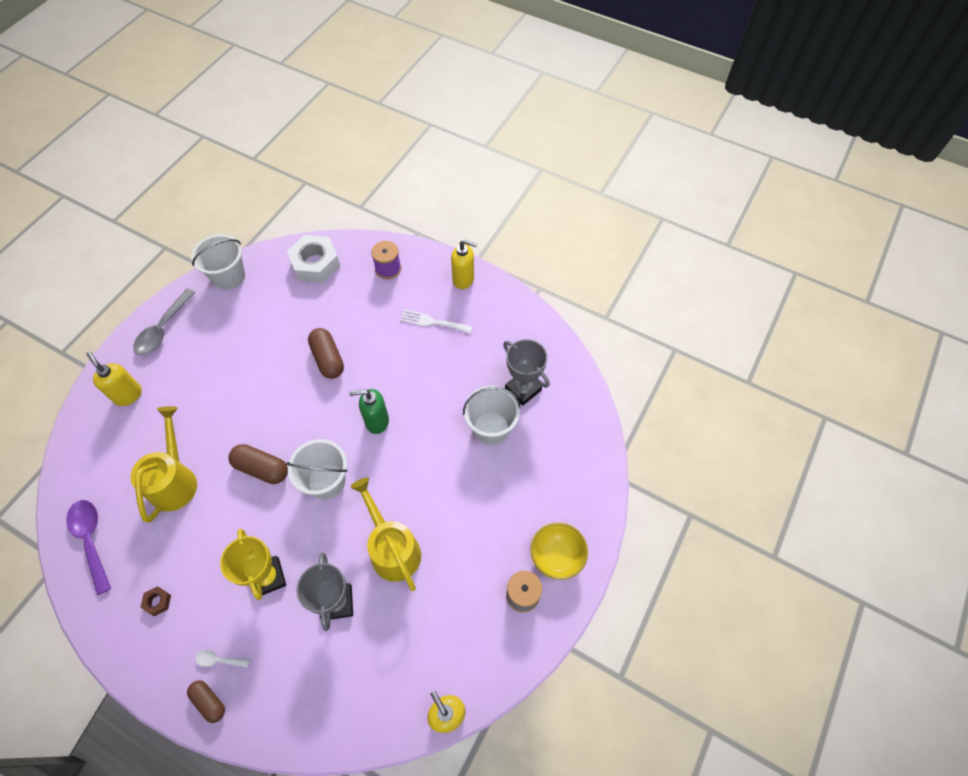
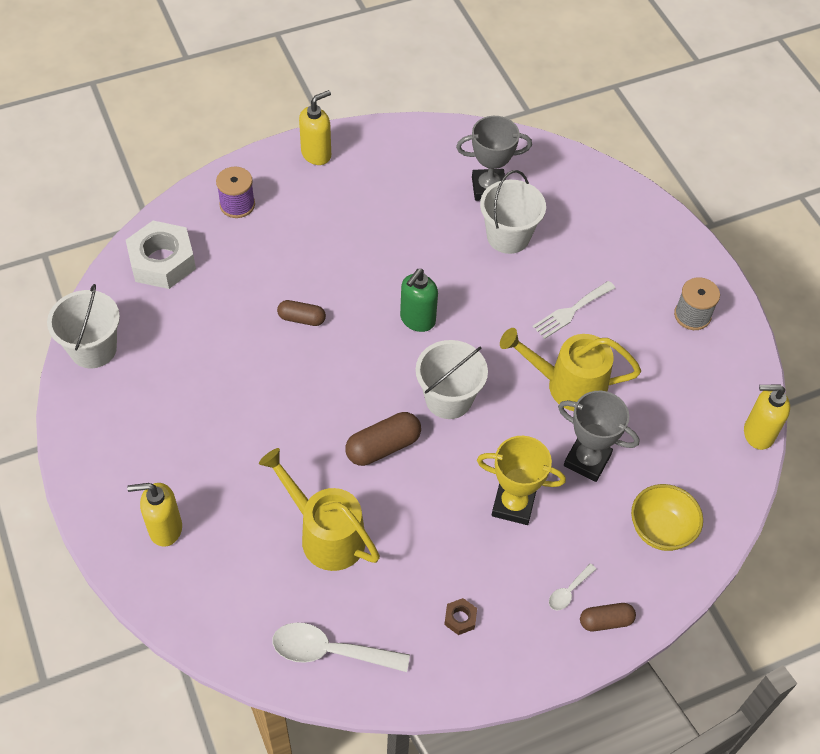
camera: 55 degrees left, 5 degrees down
(91, 540) = (330, 651): purple spoon -> white spoon
(163, 329) = (103, 450): grey spoon -> none
(328, 359) = (302, 318): brown capsule -> brown capsule, size x0.64
(433, 322) = (343, 208): white fork -> white fork (571, 311)
(556, 556) = (676, 269): yellow bowl -> yellow bowl (660, 530)

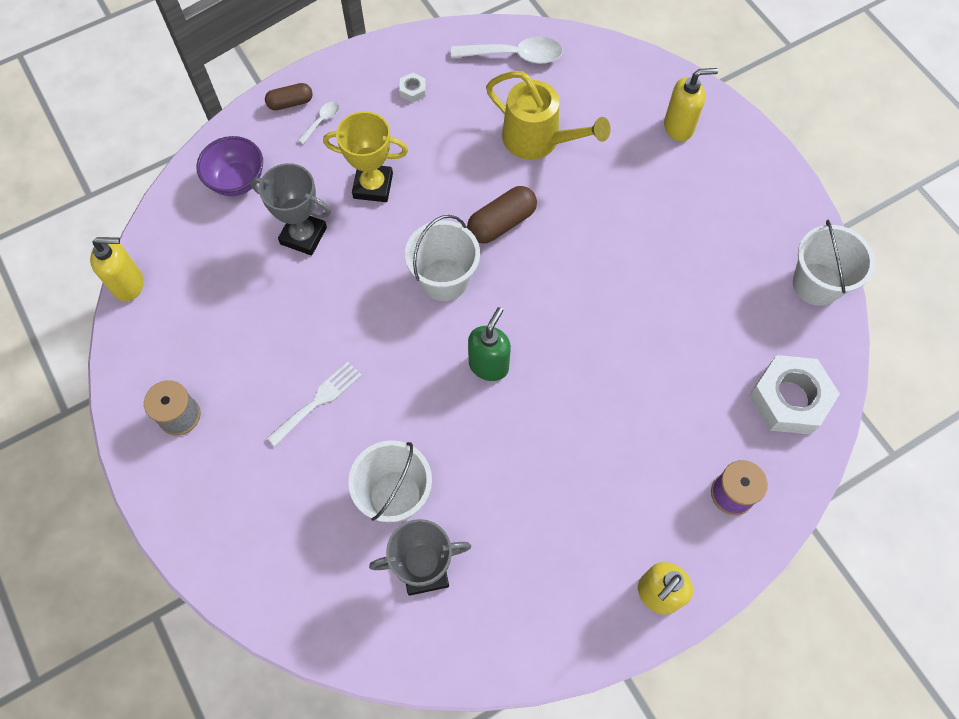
camera: 175 degrees right, 10 degrees up
(302, 318) = (614, 349): brown capsule -> none
(460, 618) = (413, 90): brown nut -> white nut
(567, 385) = (323, 311): yellow watering can -> none
(660, 530) = (237, 181): yellow bowl -> purple bowl

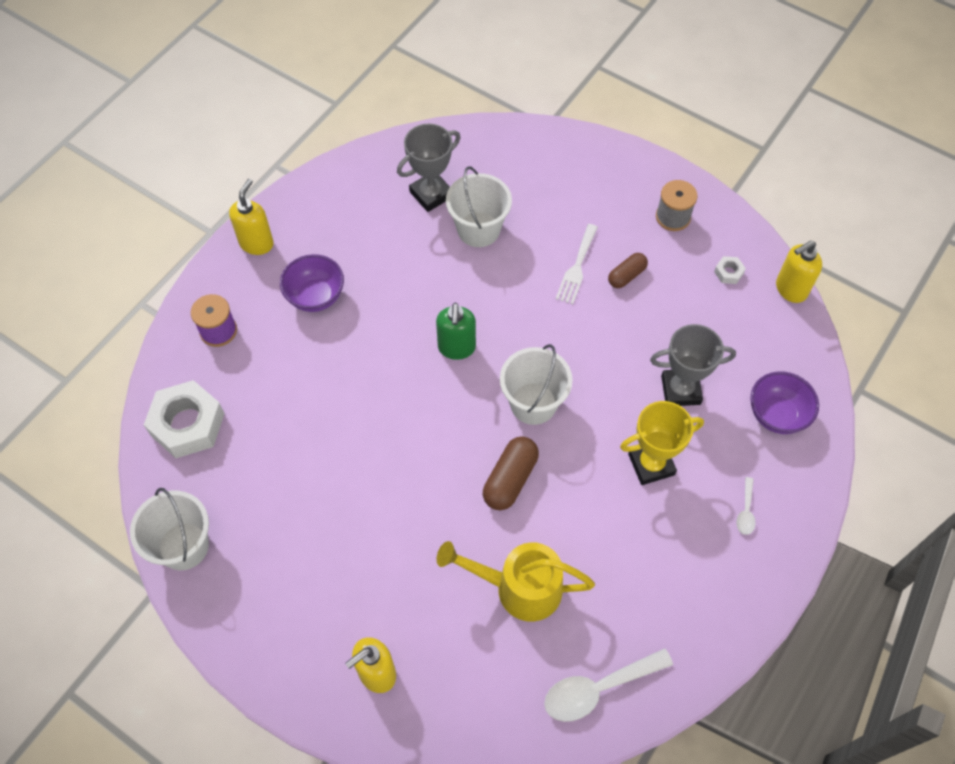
camera: 155 degrees right, 5 degrees down
(290, 103) = (790, 518): brown capsule -> brown capsule (626, 275)
(413, 90) = (680, 590): white nut -> white nut (728, 272)
(612, 490) = (315, 296): none -> purple bowl

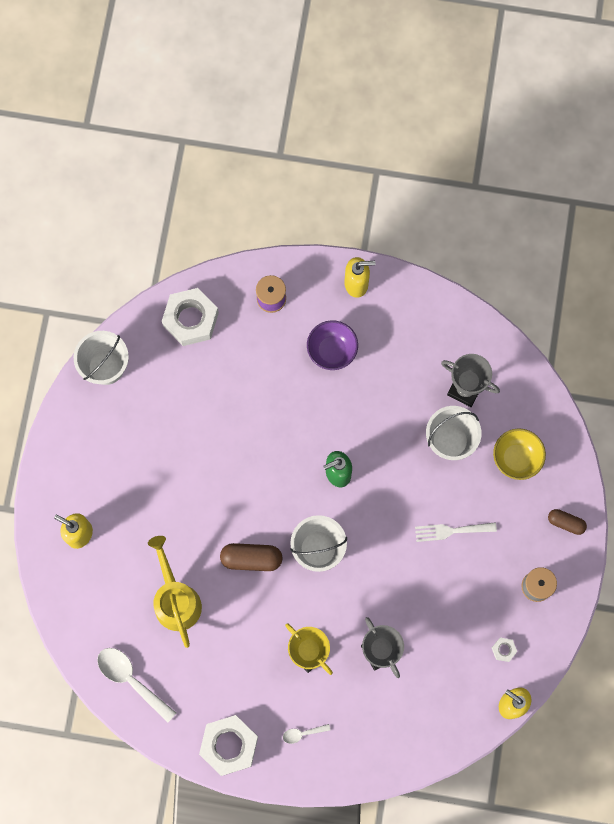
camera: 65 degrees right, 15 degrees up
(529, 180) = (516, 458): none -> yellow bowl
(626, 275) = (462, 572): brown capsule -> brown capsule (566, 523)
(729, 602) = (229, 745): none -> white nut
(777, 415) = (392, 730): purple bowl -> none

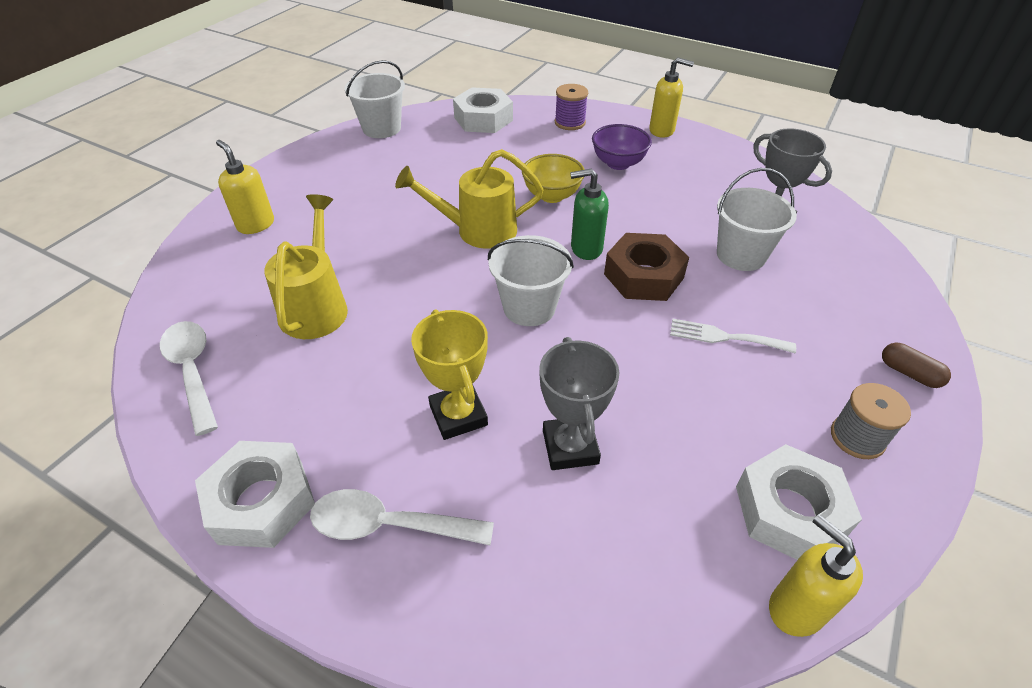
camera: 20 degrees right, 30 degrees down
(250, 481) = (477, 231): none -> yellow watering can
(251, 559) = (437, 294): brown capsule -> none
(302, 733) = (389, 525): white spoon -> white spoon, size x2.03
(386, 489) = (643, 276): none -> brown nut
(503, 650) = (789, 511): white nut -> white nut, size x2.37
(516, 458) = (832, 290): yellow bowl -> yellow bowl (552, 195)

